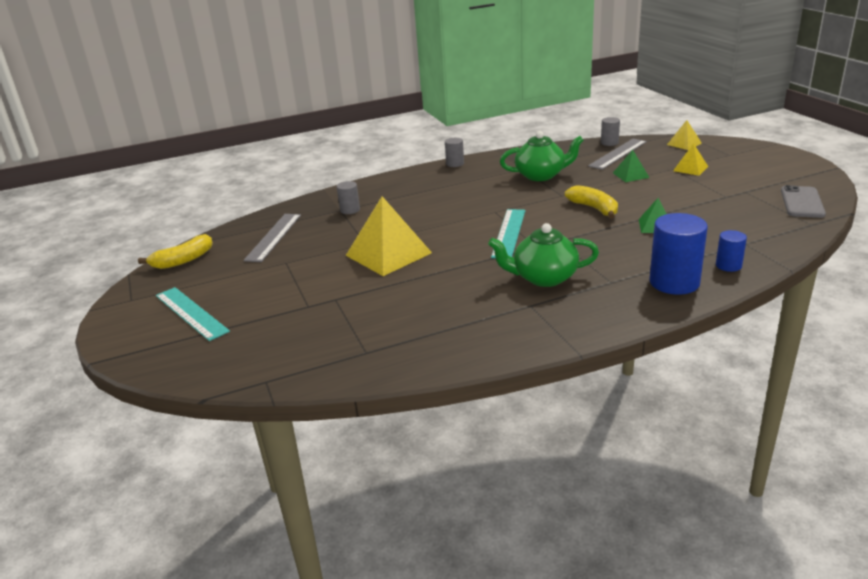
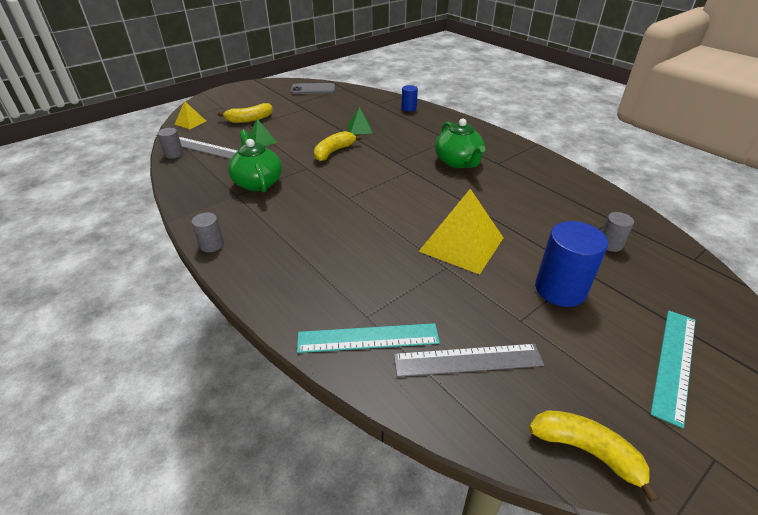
camera: 110 degrees left, 10 degrees up
(350, 210) = (366, 305): grey cylinder -> grey cylinder (610, 244)
(509, 233) = (391, 184): turquoise ruler -> turquoise ruler (368, 338)
(674, 282) = (438, 121): blue cylinder -> blue cylinder (560, 289)
(690, 168) = (249, 119): yellow pyramid -> yellow banana

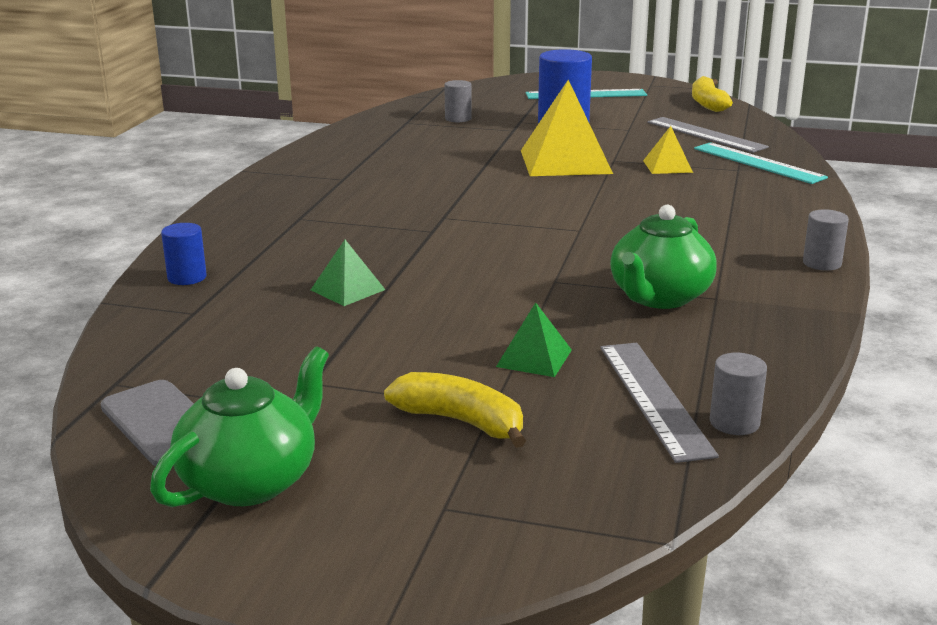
camera: 125 degrees left, 15 degrees down
(190, 122) = (593, 498): yellow pyramid -> yellow pyramid (667, 166)
(333, 152) = (471, 280): yellow banana -> none
(458, 162) = (373, 198): green teapot -> green teapot (250, 481)

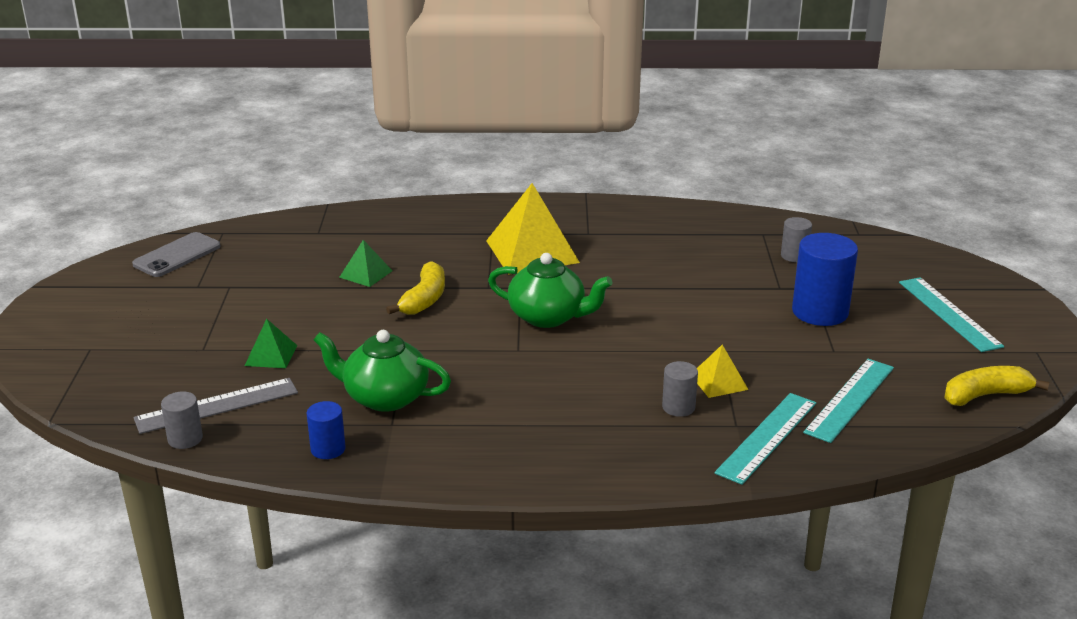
camera: 75 degrees right, 5 degrees up
(187, 277) = (370, 219): blue cylinder -> blue cylinder (328, 449)
(250, 481) = (118, 291): green teapot -> green teapot (548, 317)
(461, 421) = (183, 340): yellow banana -> yellow banana (424, 299)
(565, 161) = (697, 325): yellow pyramid -> yellow pyramid (532, 251)
(705, 134) = (850, 399): grey ruler -> turquoise ruler
(822, 263) = (484, 478): grey cylinder -> grey cylinder (678, 407)

